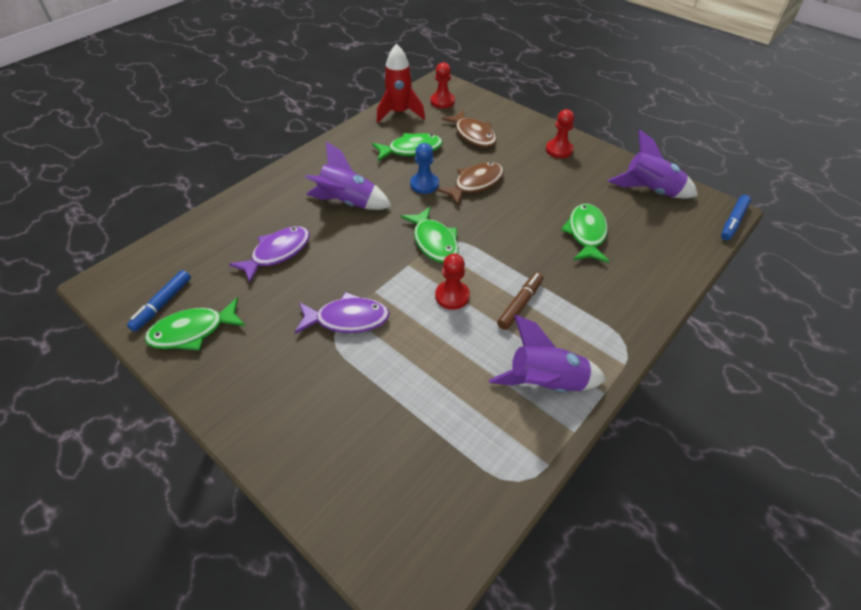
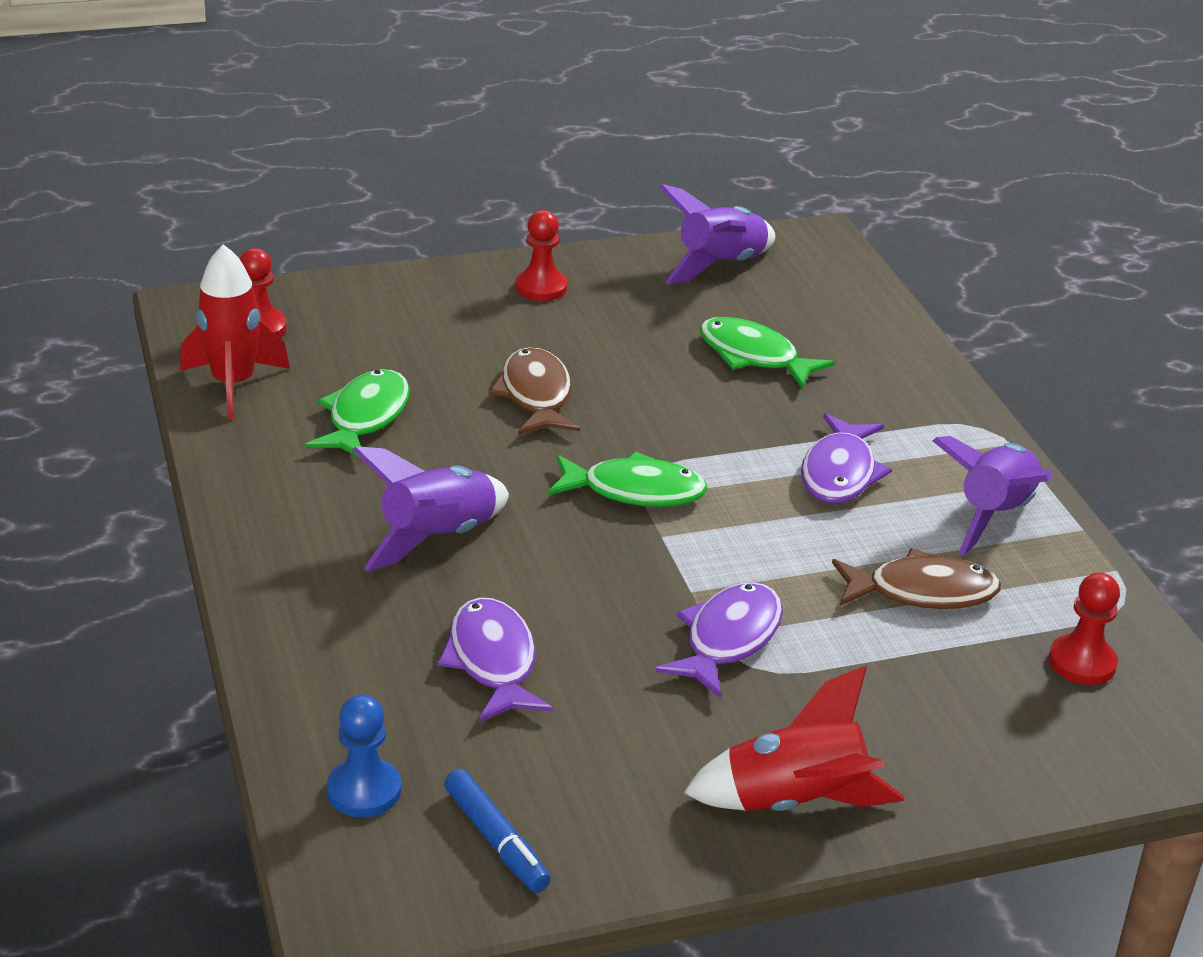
camera: 60 degrees left, 15 degrees down
(193, 331) = (604, 818): green fish -> none
(240, 394) = (795, 802): none -> red rocket
(424, 184) = (479, 443): blue pawn -> blue pawn (364, 790)
(452, 296) = (770, 523): red pawn -> red pawn (1082, 662)
(473, 135) = (402, 342): brown fish -> brown fish (922, 592)
(520, 304) = (840, 473): brown marker -> purple fish
(733, 221) = (844, 243): blue marker -> none

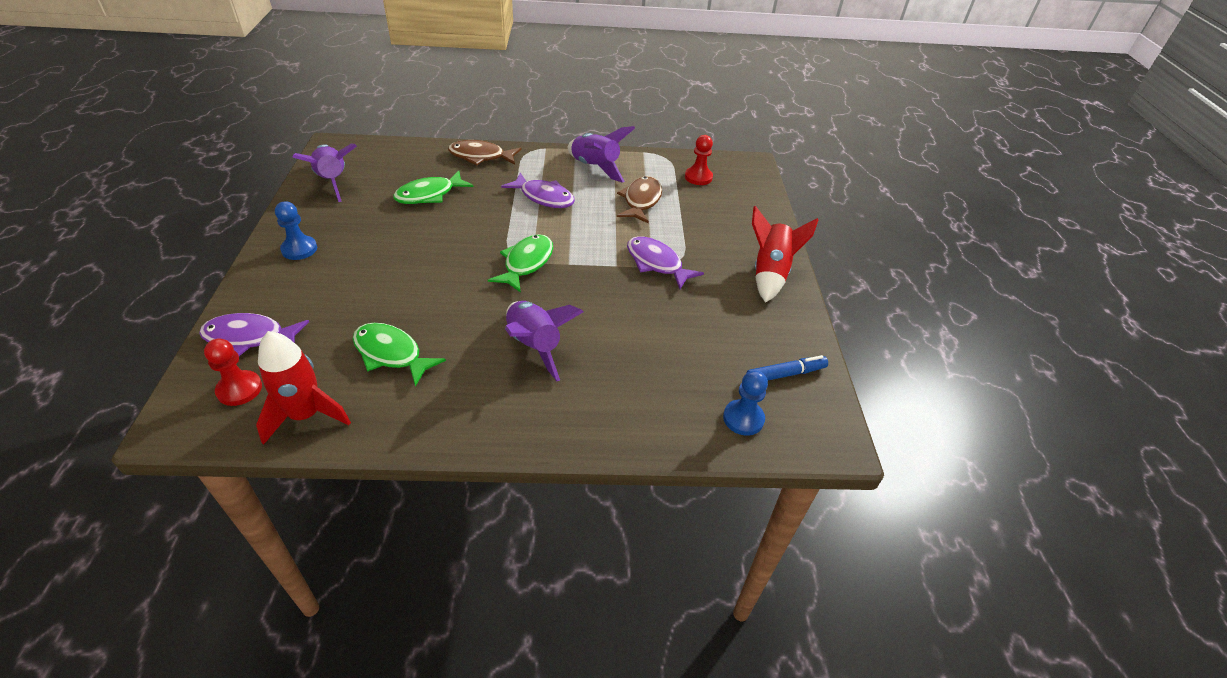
camera: 75 degrees left, 10 degrees up
(493, 661) = (651, 347): purple fish -> purple fish (250, 337)
(536, 396) = (415, 277): brown fish -> brown fish (480, 156)
(541, 287) = (299, 249): red pawn -> blue pawn

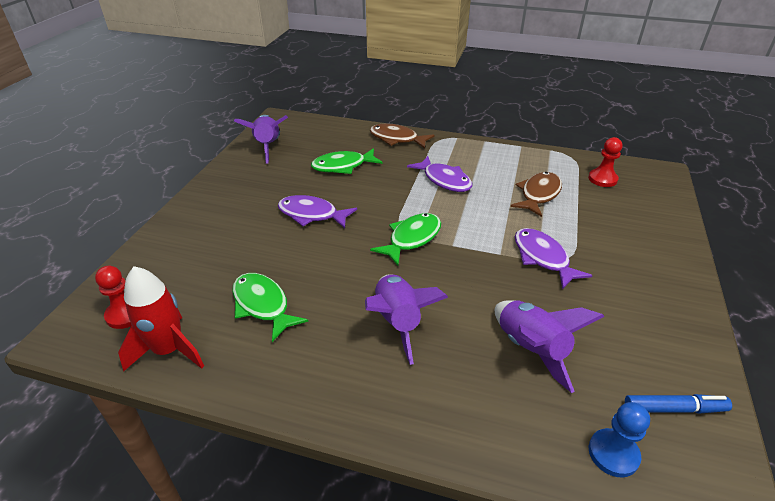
camera: 20 degrees right, 5 degrees down
(250, 337) = (153, 268): purple fish -> purple fish (312, 214)
(299, 249) = (221, 198): blue pawn -> none
(595, 167) = (499, 159): purple rocket -> purple rocket (530, 349)
(770, 273) = (669, 287): red rocket -> none

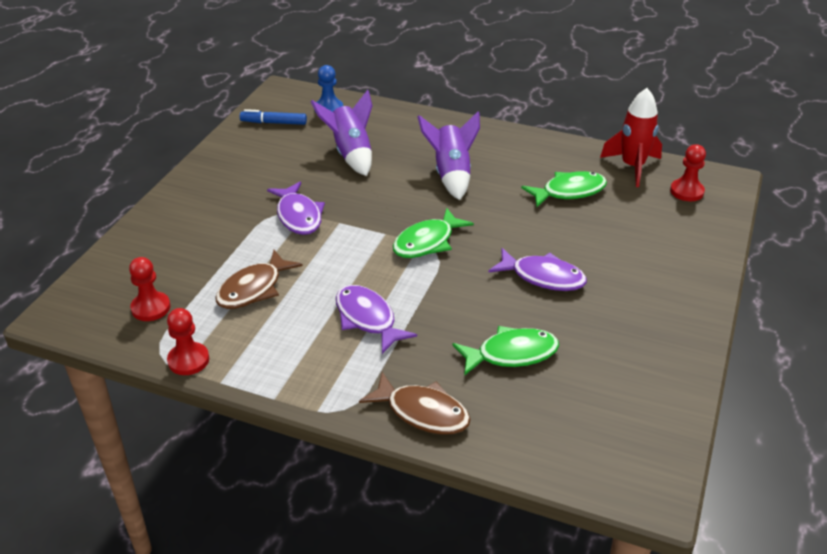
camera: 175 degrees left, 0 degrees up
(263, 305) = (569, 192): green fish -> green fish turned 75 degrees counterclockwise
(268, 147) = (642, 406): purple rocket -> none
(549, 154) = (188, 360): none -> red pawn

